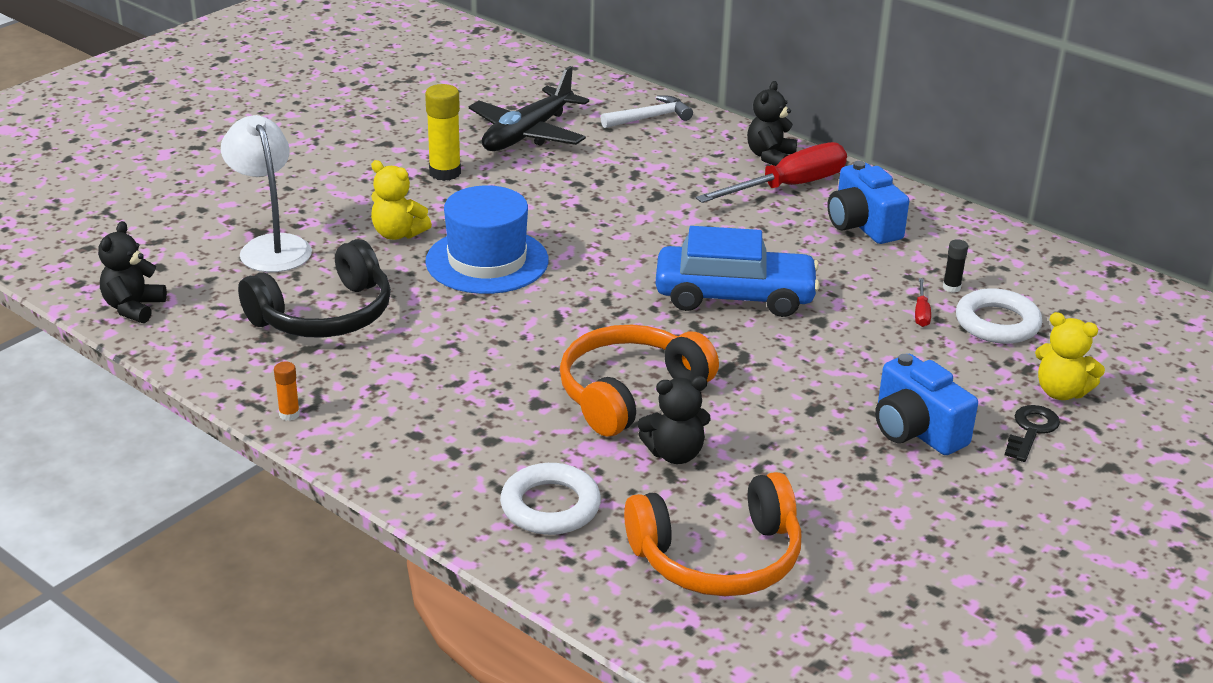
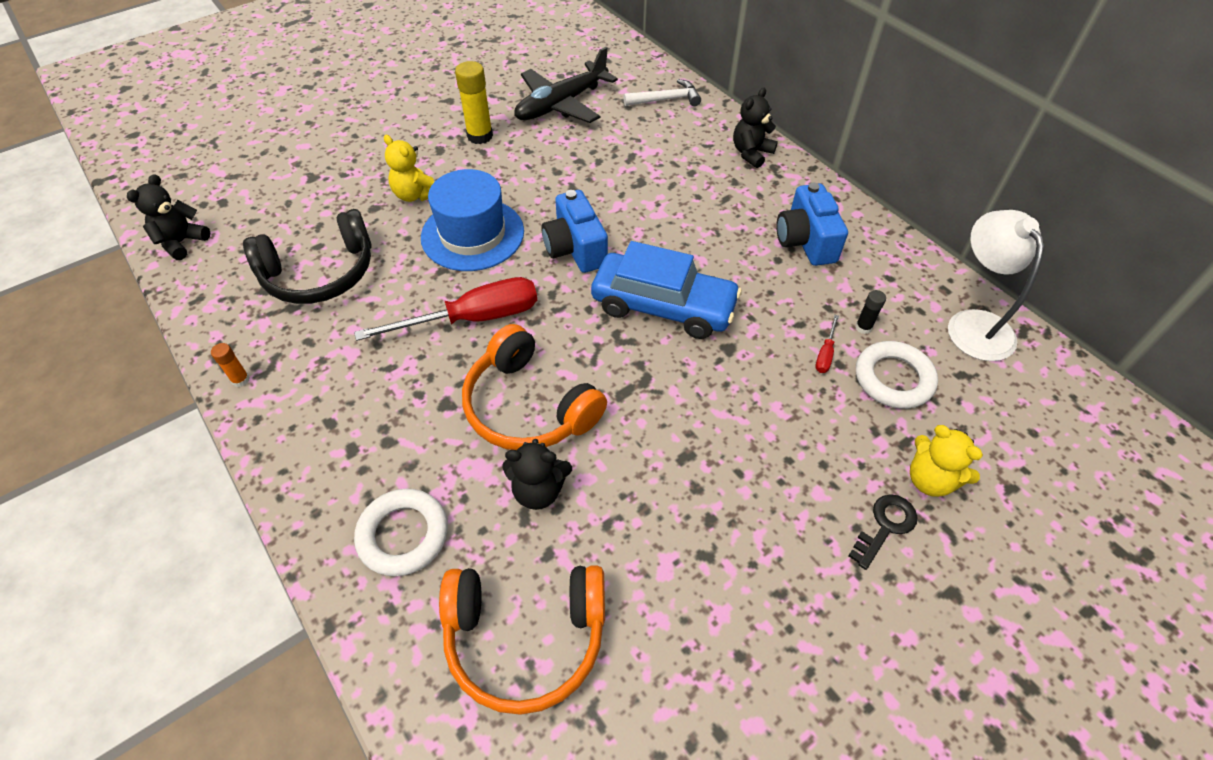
camera: 15 degrees right, 20 degrees up
(271, 246) = (313, 194): white lamp -> white lamp (973, 324)
(629, 393) = (528, 406): orange headphones -> orange headphones turned 105 degrees counterclockwise
(788, 187) = (755, 188): red screwdriver -> red screwdriver (473, 319)
(916, 430) = (772, 504): blue camera -> blue camera (575, 249)

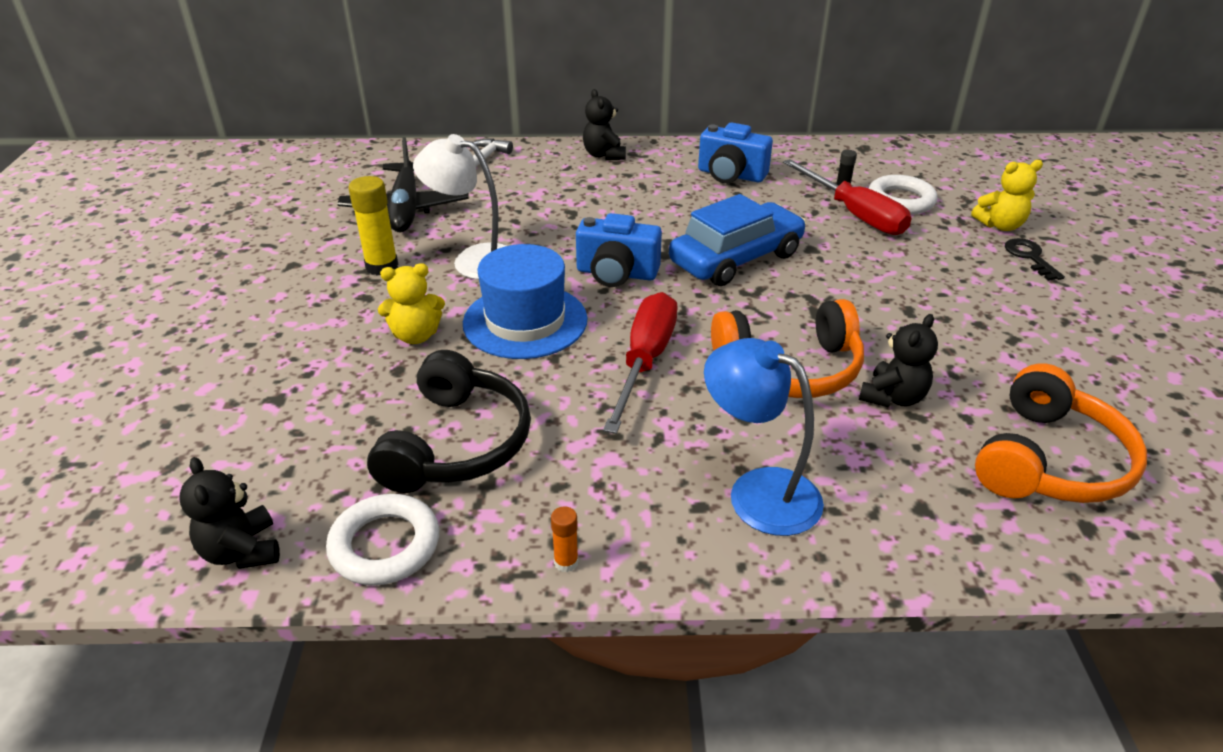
camera: 55 degrees left, 15 degrees down
(364, 448) = (758, 491): none -> blue lamp
(403, 535) = (891, 499): white ring -> white ring (385, 545)
(825, 354) = (854, 214): red screwdriver -> red screwdriver, size x2.44
(973, 324) = (875, 154): white lamp -> white lamp (474, 259)

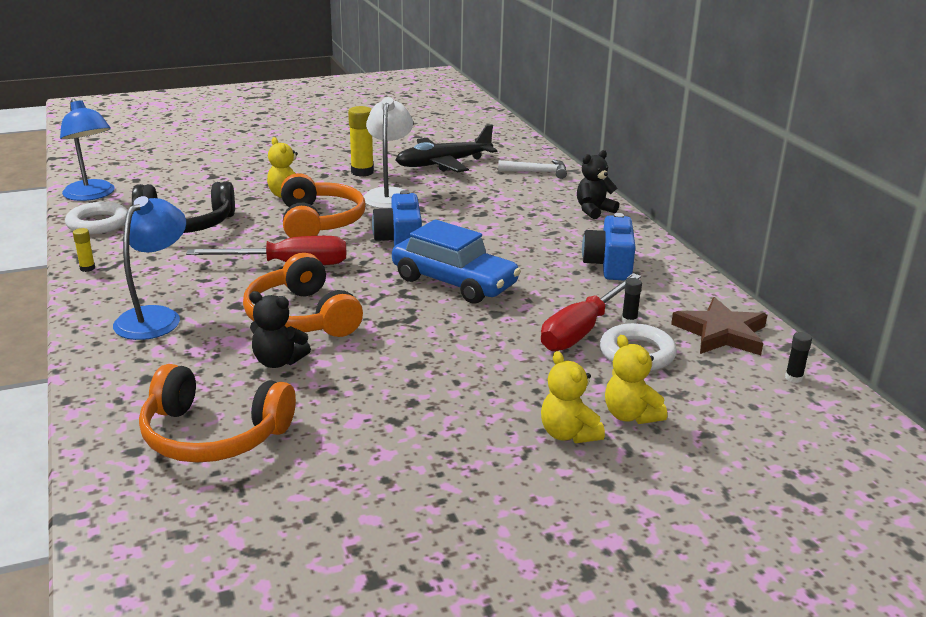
camera: 70 degrees right, 10 degrees down
(242, 551) = (92, 195): black teddy bear -> blue lamp
(525, 321) = (319, 222): blue hat -> orange headphones
(566, 562) = (87, 268): orange glue stick -> yellow glue stick
(871, 160) = (721, 333): none -> brown star
(944, 153) = (793, 378): none -> black glue stick
(1030, 257) = (568, 434): black key -> yellow teddy bear

